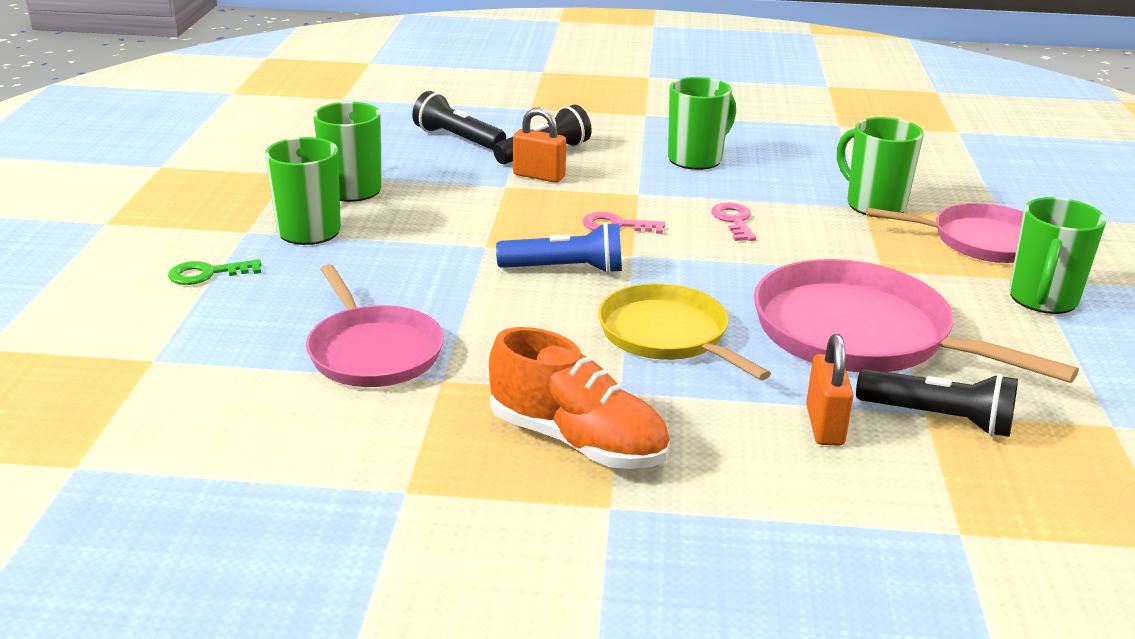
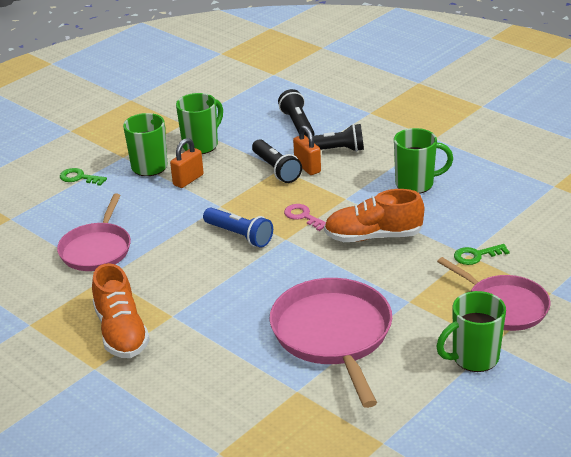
camera: 40 degrees right, 5 degrees up
(667, 335) = (235, 294): yellow pan -> none
(734, 221) = (373, 236): pink key -> orange shoe
(824, 425) = (238, 375): orange padlock -> orange padlock (188, 180)
(874, 205) = (476, 255): green mug -> green key
(938, 418) = (298, 397): black flashlight -> black flashlight (276, 169)

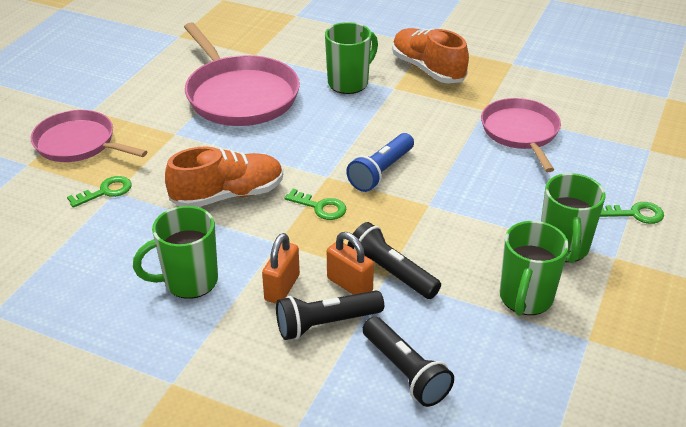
camera: 160 degrees right, 5 degrees up
(188, 180) = (496, 235): orange padlock -> orange padlock (282, 288)
(239, 235) = (381, 172): blue flashlight -> blue flashlight turned 75 degrees counterclockwise
(303, 216) = (320, 207): pink key -> green key
(473, 358) = (110, 96): green mug -> green mug (349, 83)

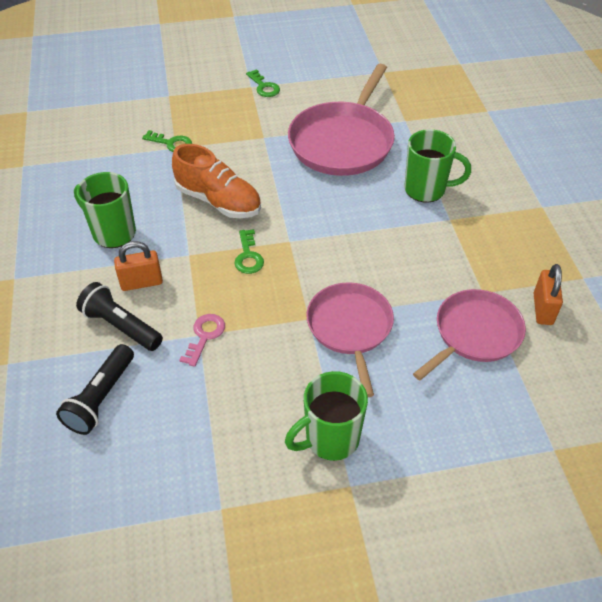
camera: 55 degrees right, 10 degrees up
(79, 143) = (210, 102): pink pan -> pink pan (350, 328)
(349, 285) = (172, 318): orange padlock -> orange padlock (542, 309)
(381, 172) = (325, 269): blue flashlight -> none
(391, 273) = (204, 336): black flashlight -> pink key
(427, 69) = (502, 226): orange shoe -> none
(525, 299) = (239, 439): green mug -> none
(635, 214) = (431, 477): green key -> green key (264, 87)

